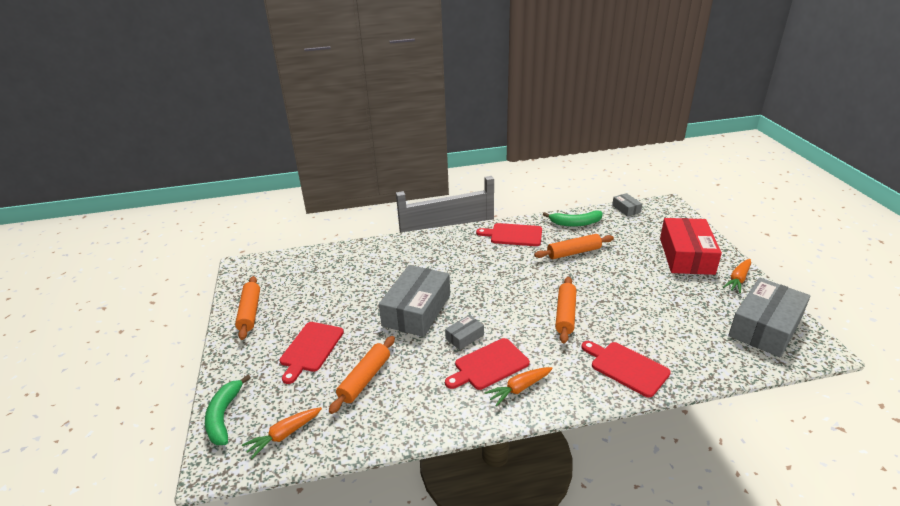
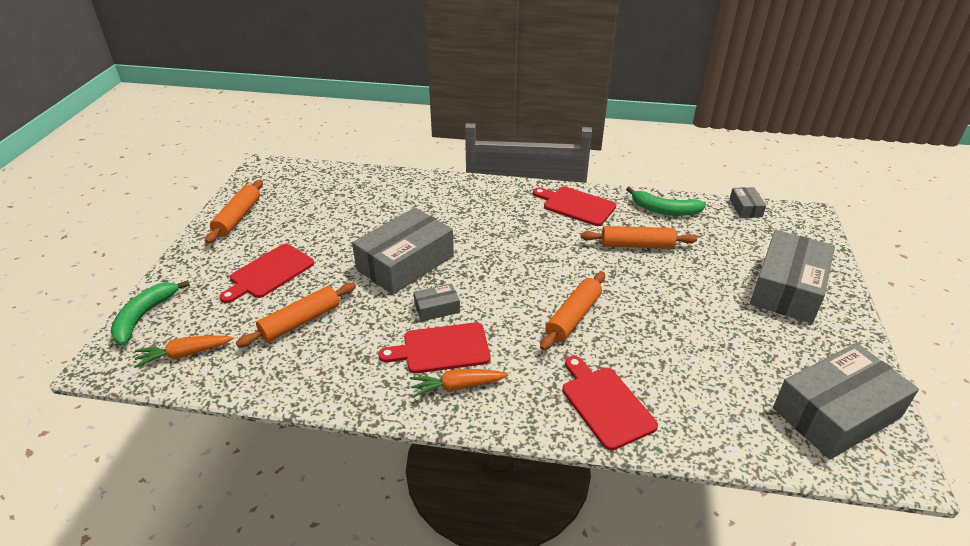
camera: 20 degrees right, 5 degrees up
(686, 256) = (787, 288): red box -> grey box
(738, 280) = (841, 339): orange carrot -> none

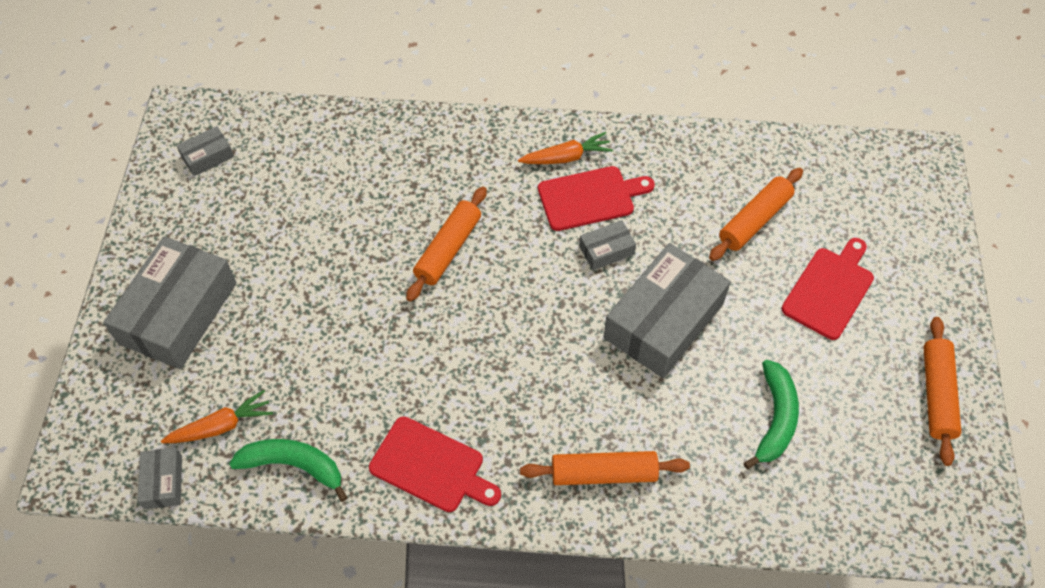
camera: 175 degrees right, 20 degrees up
(144, 316) = (932, 215): green banana -> green banana (775, 419)
(184, 354) = (853, 172): orange carrot -> orange carrot (221, 426)
(605, 404) = (424, 150): red cutting board -> none
(636, 245) = (352, 379): orange rolling pin -> orange rolling pin (603, 473)
(836, 413) = (207, 157): grey box -> grey box, size x0.45

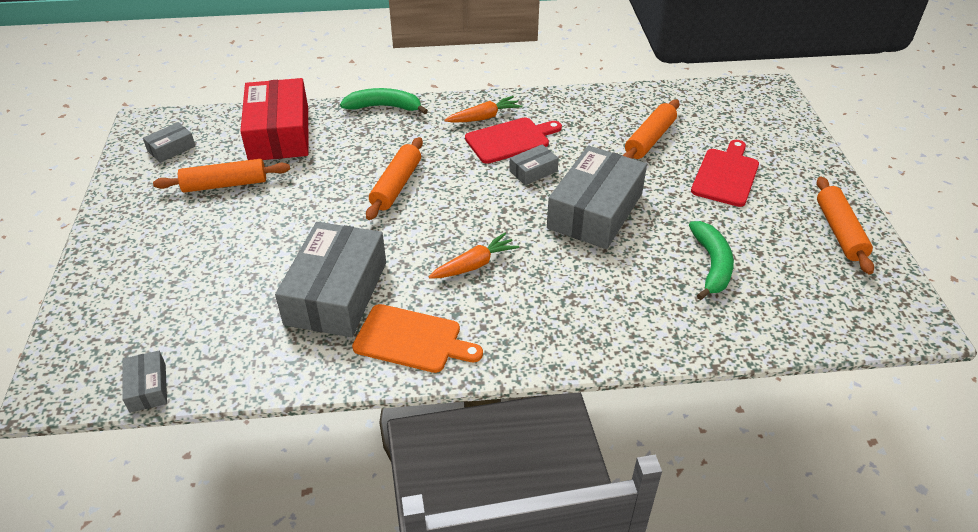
camera: 10 degrees left, 15 degrees down
(178, 313) = (153, 257): grey box -> grey box (336, 293)
(221, 426) = (203, 335): orange carrot -> orange carrot (474, 265)
(294, 465) = (279, 357): green banana -> green banana (384, 107)
(328, 150) = (279, 133): none -> red box
(431, 466) = (412, 340): red cutting board -> orange cutting board
(603, 473) = (573, 323): orange rolling pin -> orange rolling pin (225, 184)

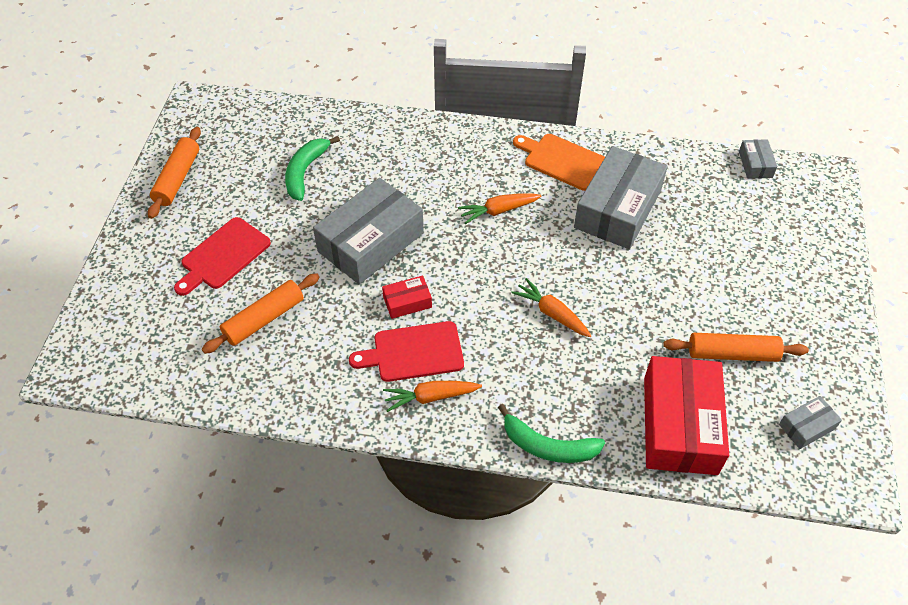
camera: 165 degrees left, 10 degrees up
(396, 185) = (551, 313): orange rolling pin -> orange carrot
(533, 171) = (407, 302): grey box -> red box

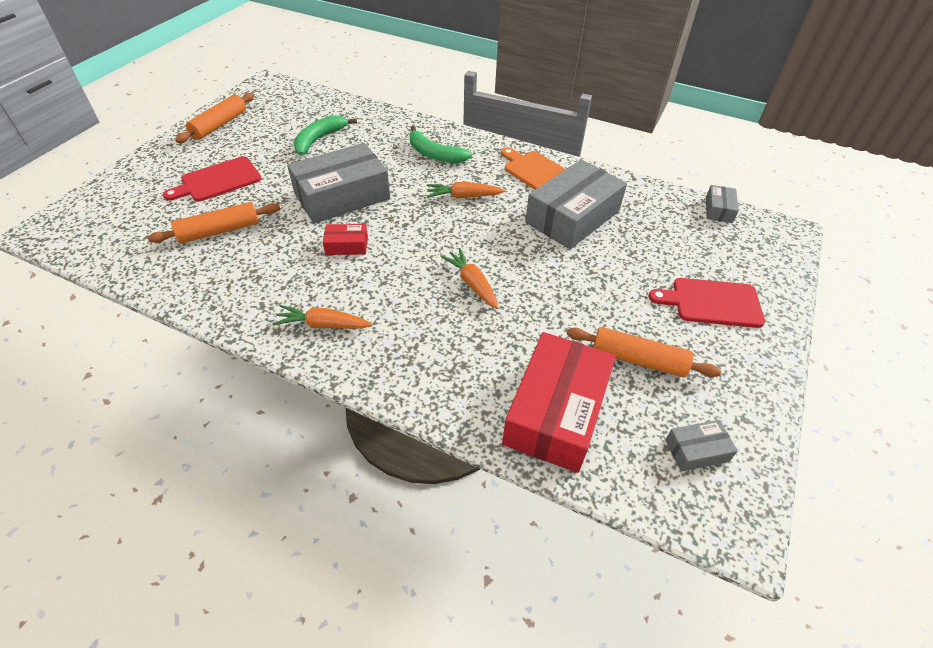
camera: 15 degrees right, 5 degrees down
(413, 352) = (329, 285): red cutting board -> red cutting board (712, 302)
(547, 446) = (410, 396): green banana -> green banana (434, 154)

